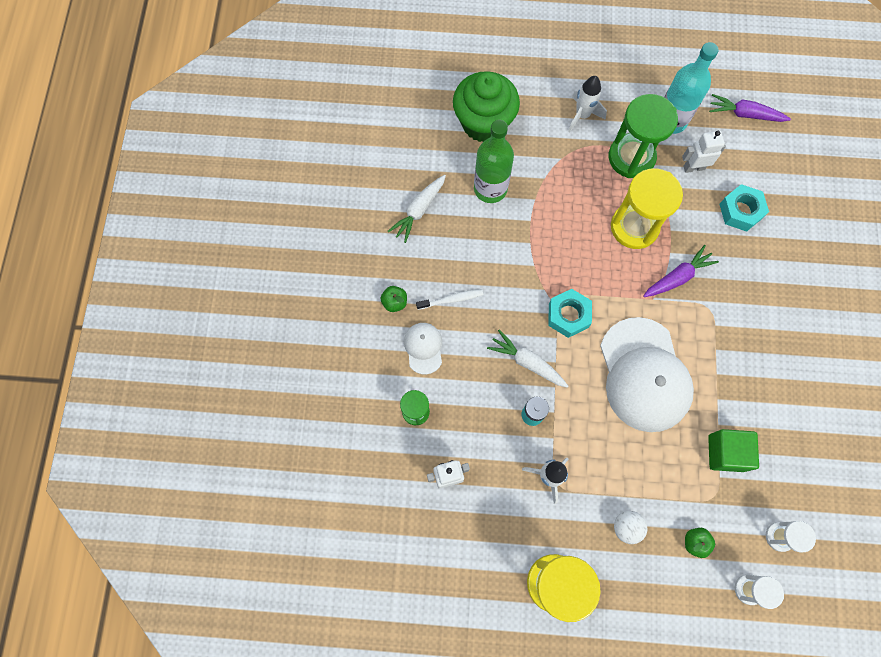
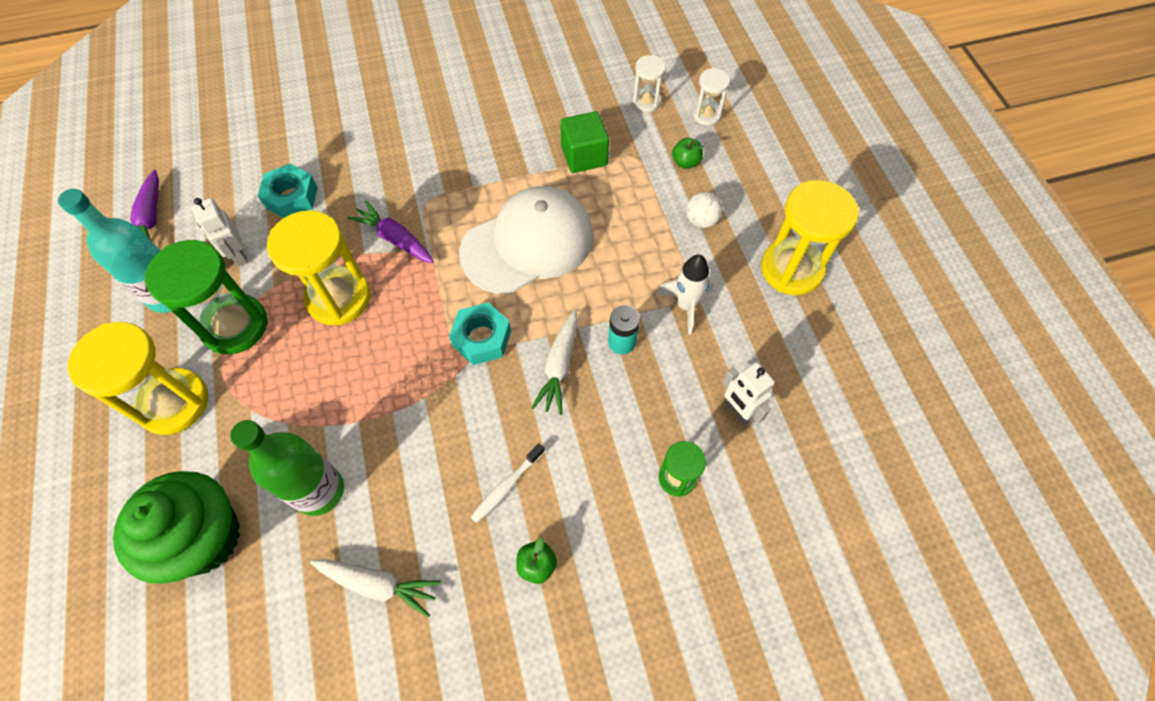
camera: 110 degrees left, 10 degrees down
(423, 348) = (588, 499): white cap -> none
(451, 299) = (506, 486): white toothbrush -> white toothbrush turned 105 degrees counterclockwise
(582, 115) = (174, 403): white rocket -> yellow hourglass

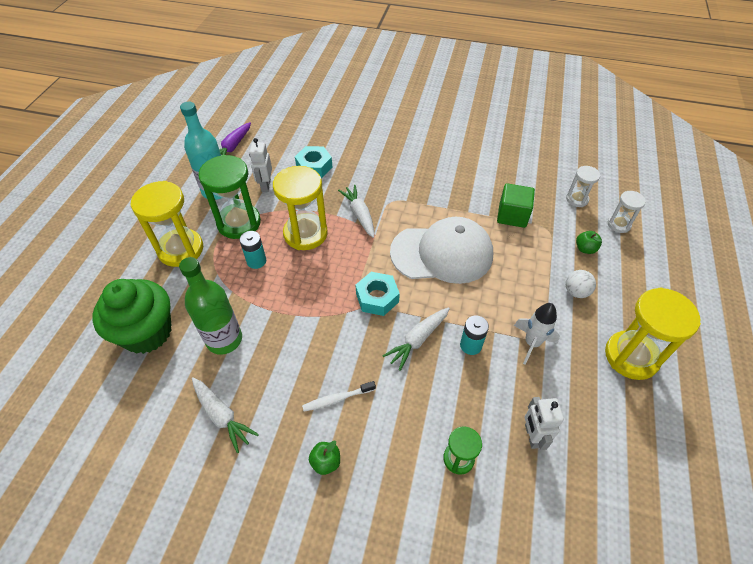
camera: 30 degrees right, 10 degrees down
(295, 367) = (256, 261): none -> turquoise battery
(395, 239) = (359, 214): purple carrot -> white carrot

